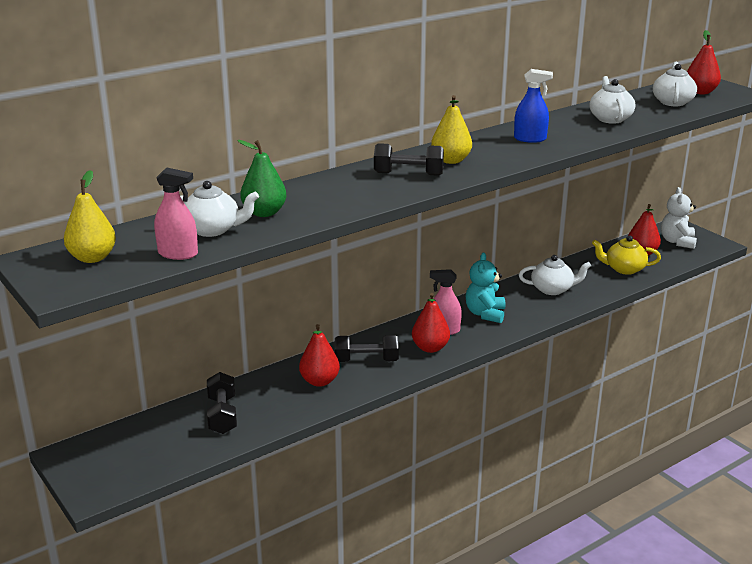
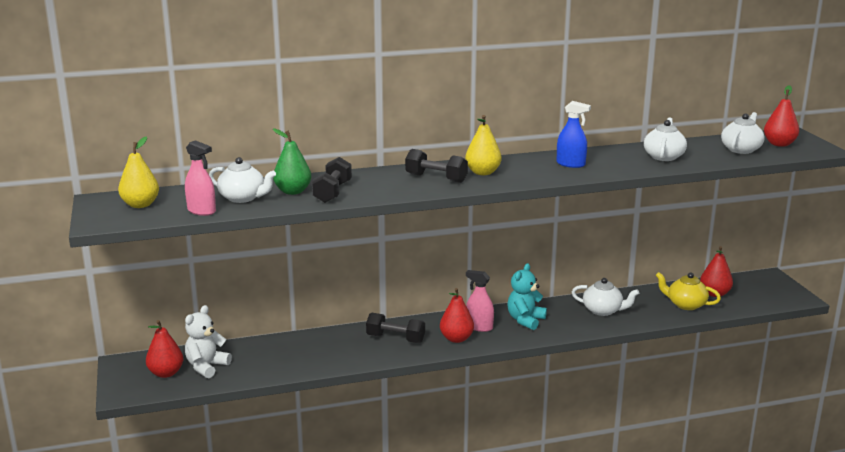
camera: 20 degrees right, 5 degrees down
(222, 415) = (252, 358): black dumbbell -> black dumbbell (332, 192)
(319, 381) = (346, 347): red pear -> red pear (166, 373)
(677, 242) = (759, 289): white teddy bear -> white teddy bear (206, 367)

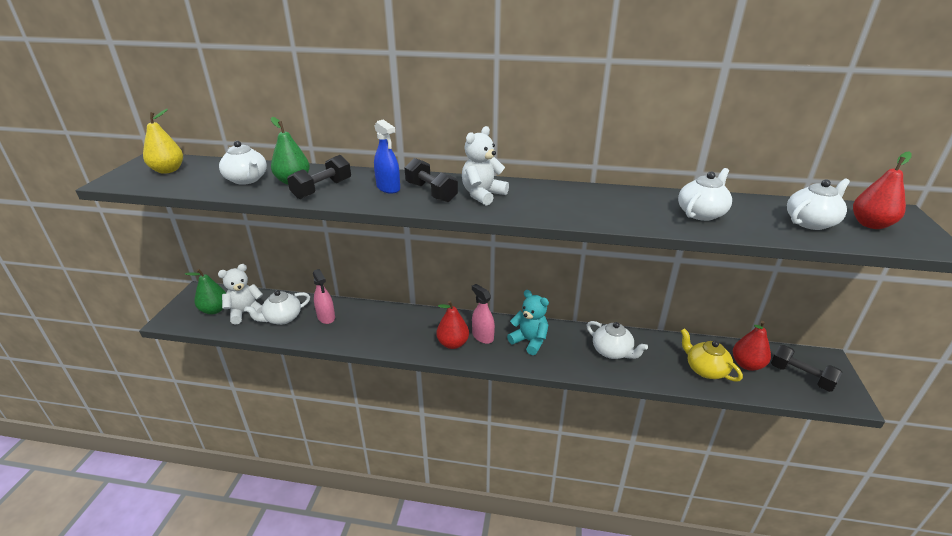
camera: 25 degrees right, 10 degrees up
(166, 373) = (214, 310): red pear -> green pear
(201, 211) = (198, 186): pink spray bottle -> pink spray bottle (326, 317)
(256, 361) = (282, 318): none -> white teapot
(395, 339) = (403, 328): black dumbbell -> black dumbbell (801, 377)
(482, 172) = (482, 195): yellow pear -> white teddy bear
(525, 320) = (529, 341): turquoise teddy bear -> turquoise teddy bear turned 75 degrees clockwise
(570, 164) = (584, 203): blue spray bottle -> blue spray bottle (388, 188)

